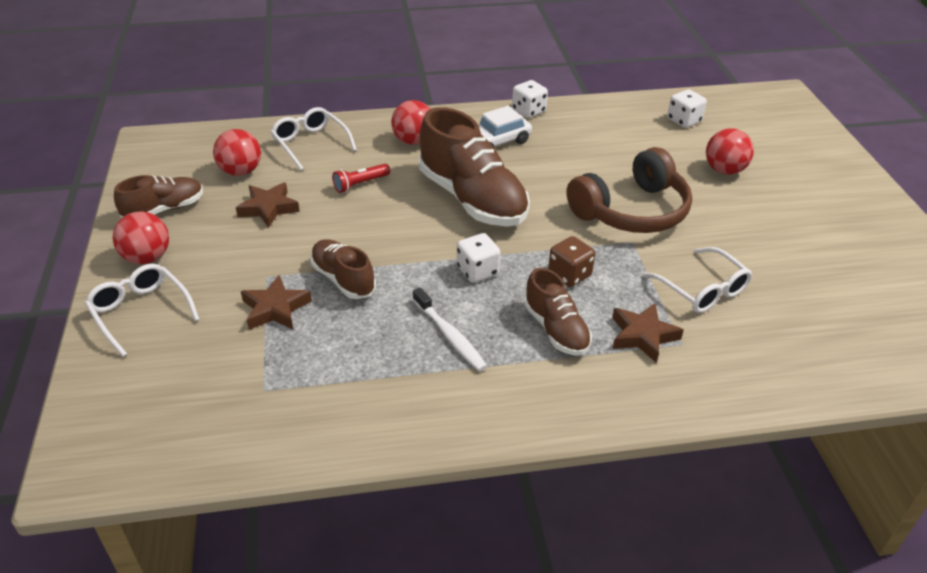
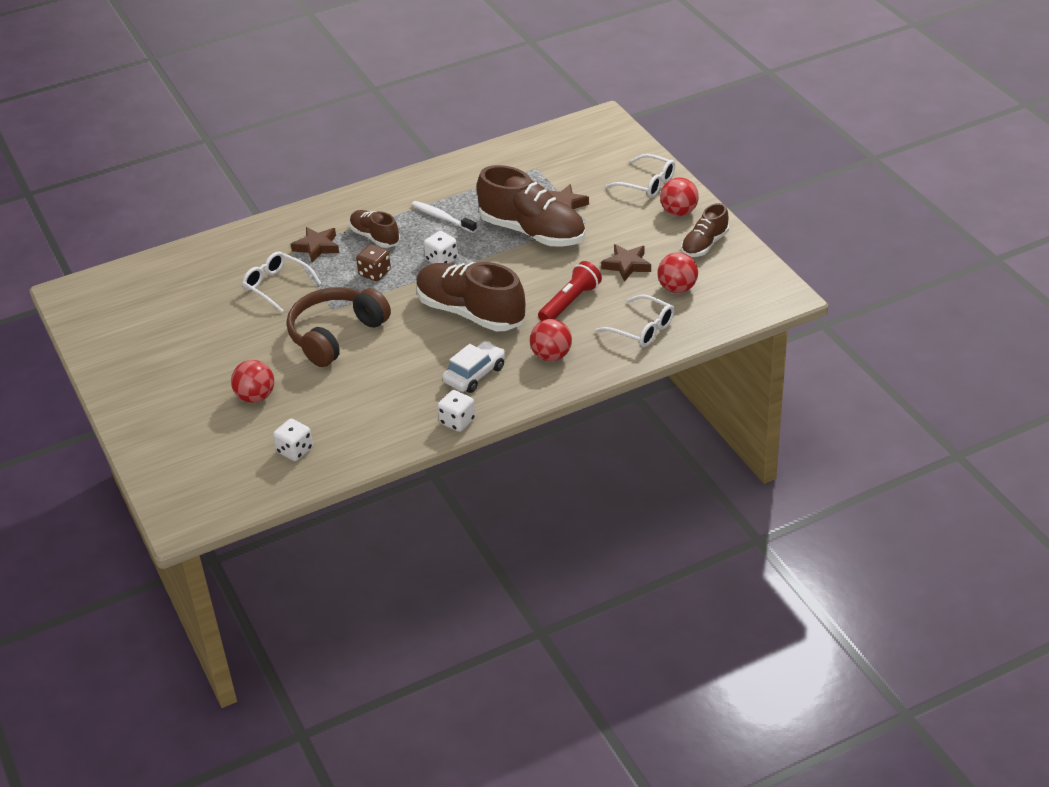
camera: 165 degrees right, 0 degrees up
(343, 279) = (532, 232): brown shoe -> brown shoe, size x1.82
(360, 184) = (570, 302): red flashlight -> red flashlight, size x1.55

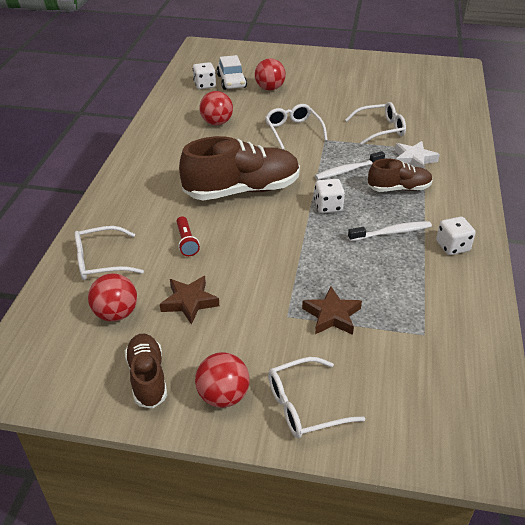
camera: 125 degrees right, 0 degrees up
(317, 247) = (414, 160): brown star -> white star
(336, 335) = (293, 131): brown headphones -> white glasses
(374, 273) = (348, 170): brown dice -> white toothbrush
(457, 421) = (142, 139): white dice -> white dice (452, 246)
(474, 374) = (174, 163): white car -> white car (231, 81)
(532, 232) = (310, 272): brown shoe -> none
(551, 356) = (142, 202): red ball -> red ball (217, 123)
(570, 302) = (186, 242): red flashlight -> red flashlight, size x0.64

